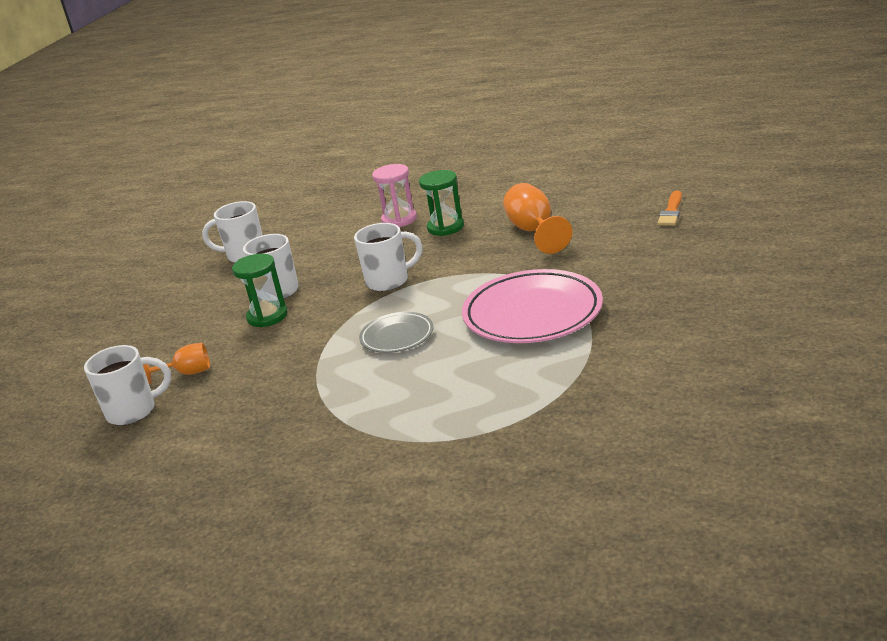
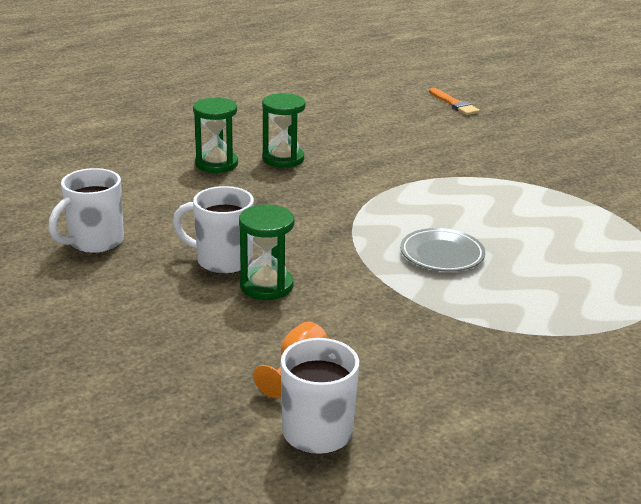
camera: 55 degrees left, 0 degrees up
(389, 281) = (329, 215): white mug -> none
(399, 220) = (216, 164): pink hourglass -> green hourglass
(532, 313) = (513, 200): pink plate -> none
(534, 231) = (376, 142): orange goblet -> none

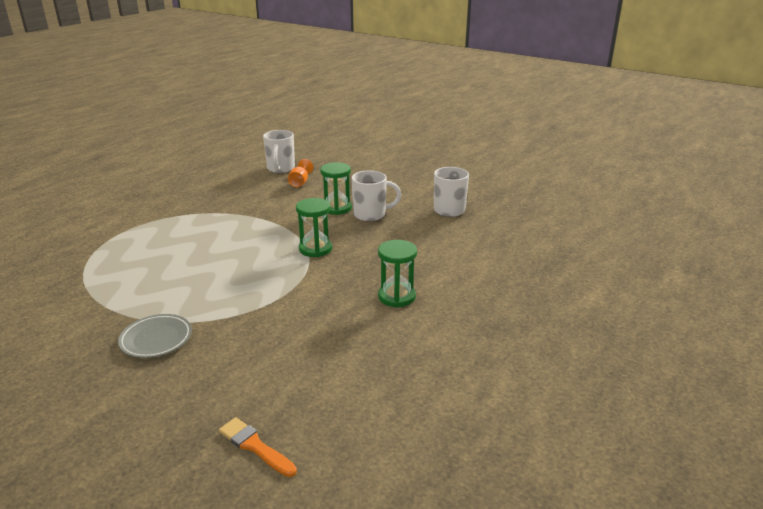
camera: 160 degrees right, 0 degrees up
(216, 164) = (443, 278): green hourglass -> green hourglass (315, 249)
(442, 254) = (242, 244): grey plate -> grey plate (156, 339)

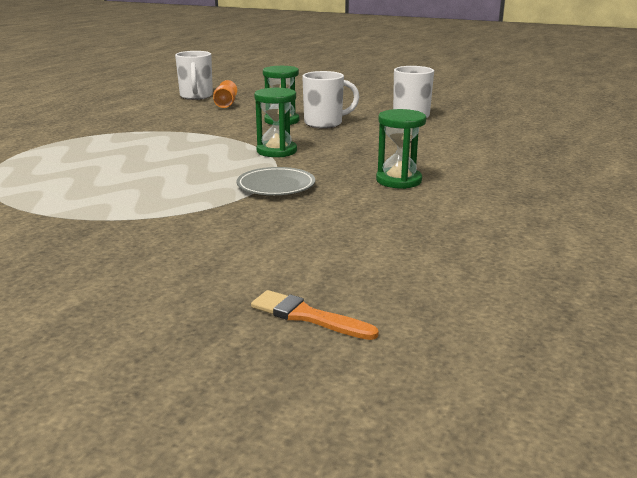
camera: 10 degrees left, 5 degrees down
(156, 339) = (117, 234): grey plate -> grey plate (276, 186)

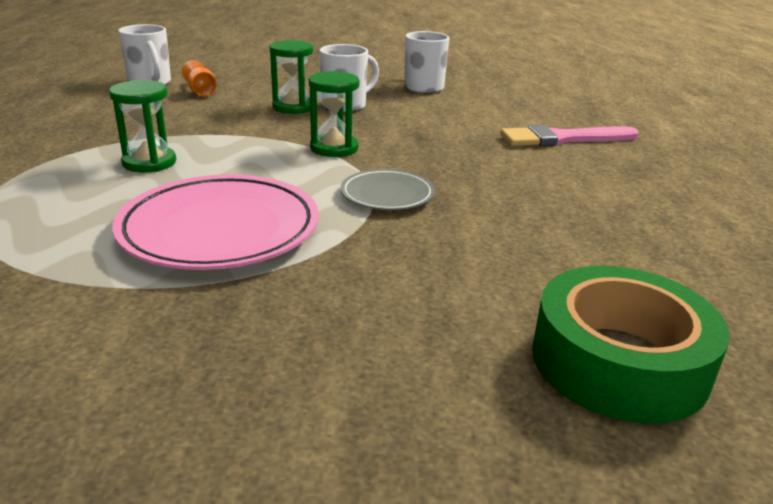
camera: 25 degrees left, 5 degrees up
(130, 191) = (220, 230): none -> pink plate
(307, 316) = (619, 361): orange brush -> green tape
(398, 180) = (503, 168): green hourglass -> green hourglass (149, 162)
(488, 166) = (563, 139): none -> pink brush

